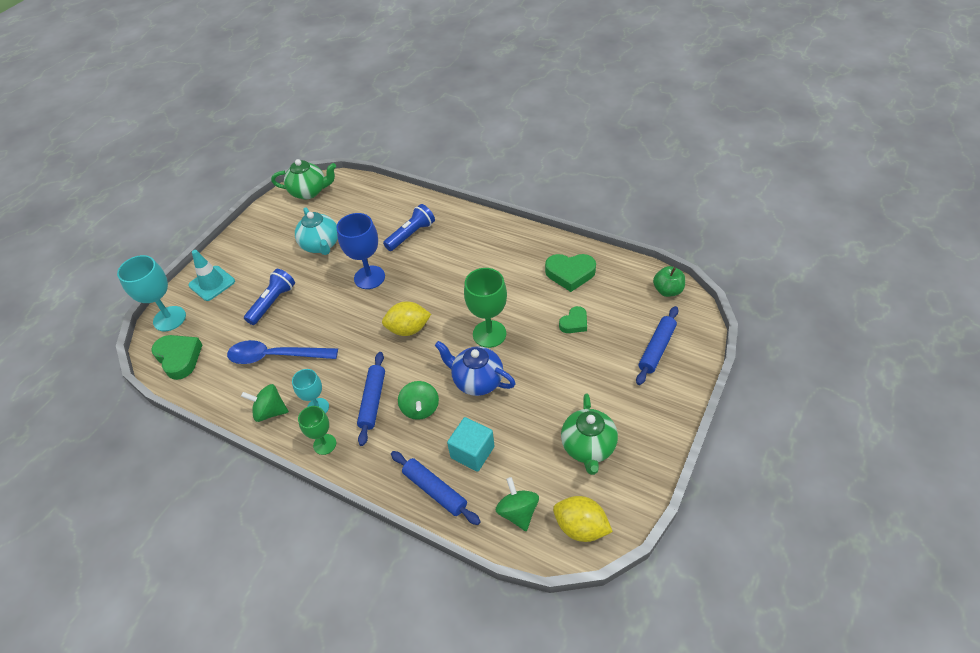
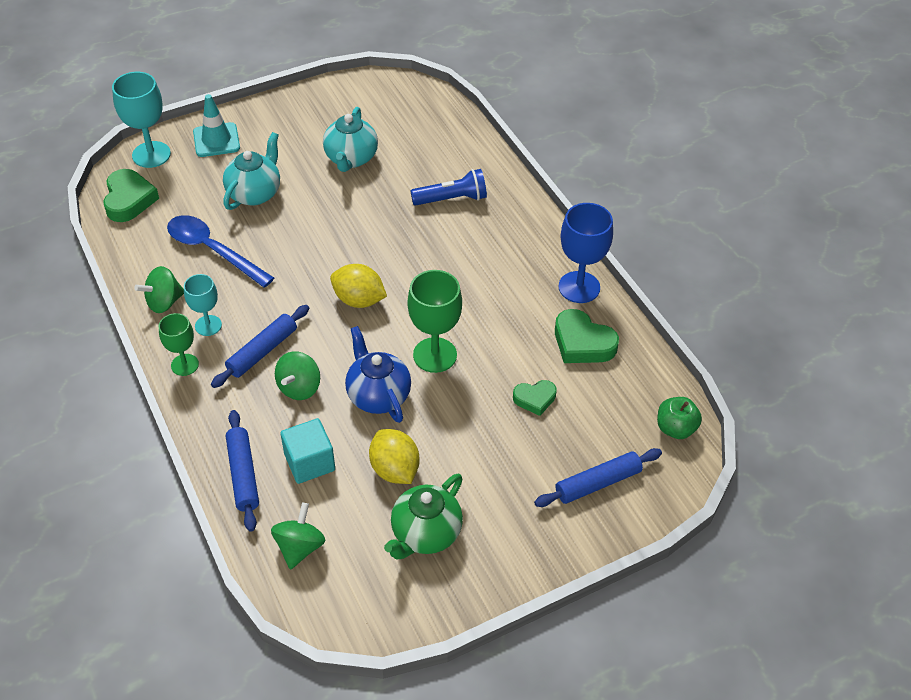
camera: 30 degrees right, 0 degrees up
(270, 411) = (164, 302): green spinning top -> green spinning top turned 75 degrees counterclockwise
(272, 302) = (255, 193): blue flashlight -> turquoise teapot
(309, 192) = (389, 91): green teapot -> none
(369, 277) = (368, 222): blue goblet -> blue goblet (579, 287)
(581, 527) = (345, 603): yellow lemon -> yellow lemon (395, 469)

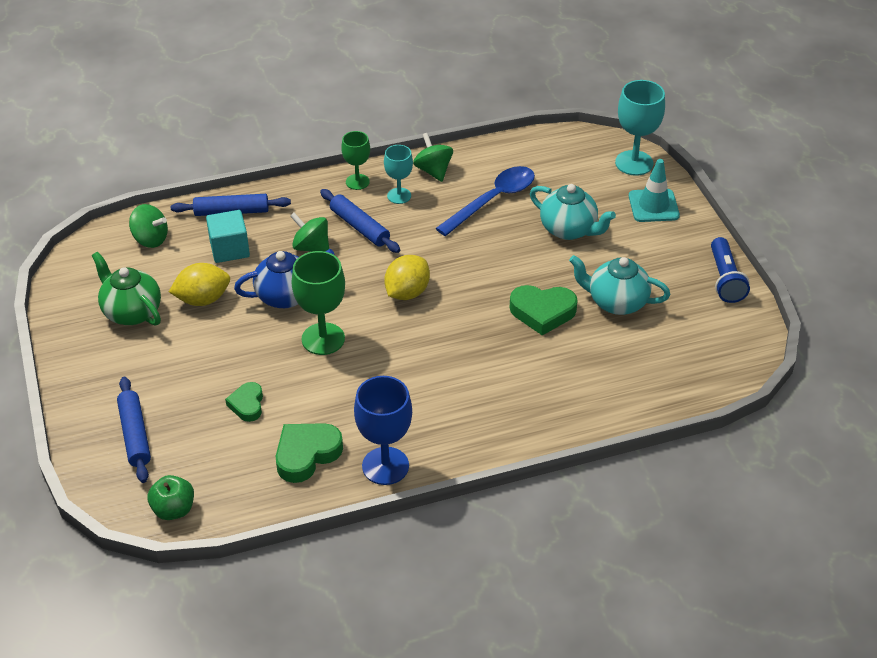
camera: 100 degrees right, 5 degrees down
(129, 200) = (570, 150): green heart -> green heart (542, 312)
(452, 199) = (541, 377): blue flashlight -> blue flashlight (725, 279)

